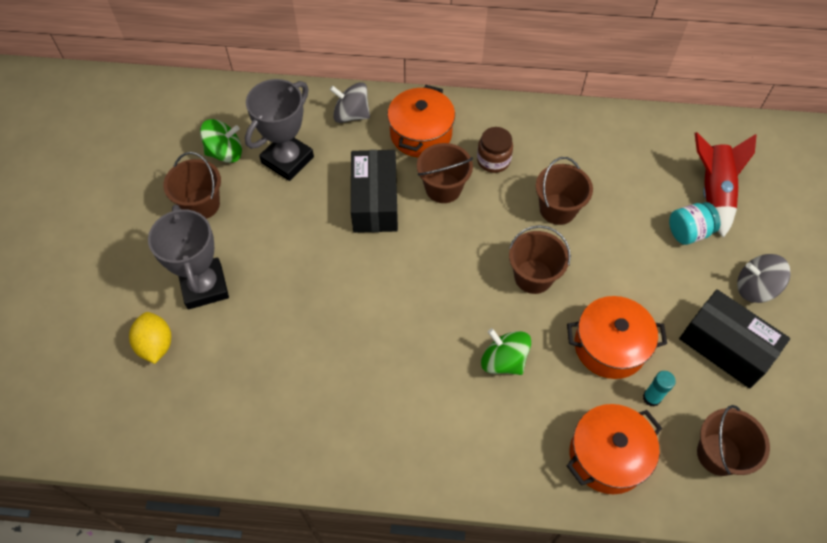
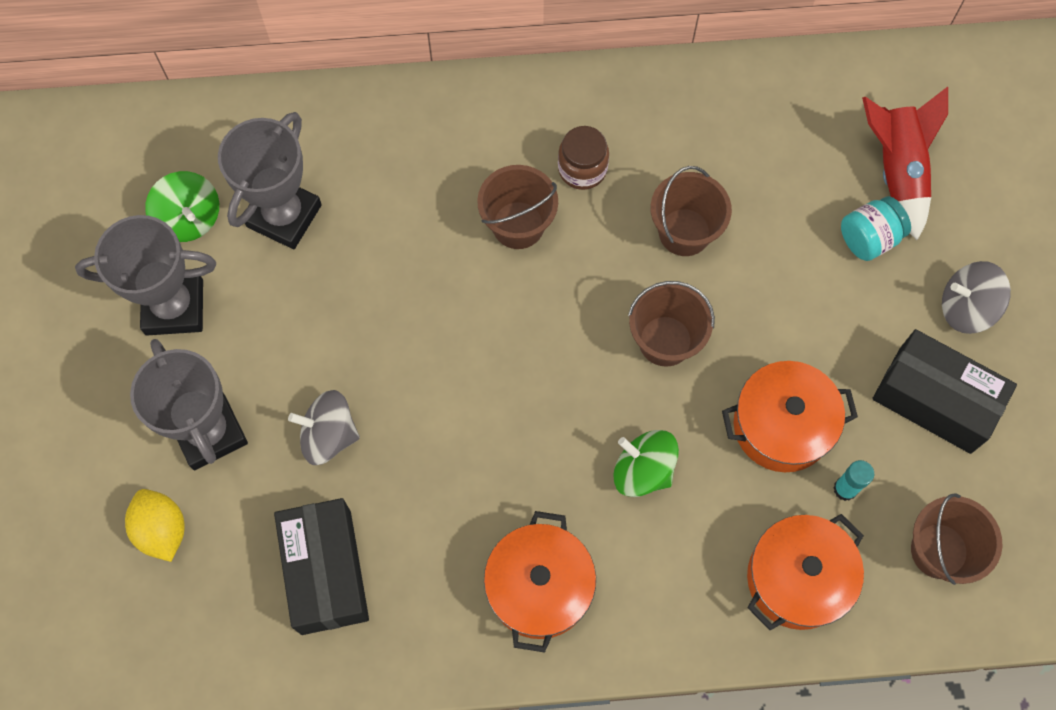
camera: 10 degrees left, 10 degrees up
(201, 204) = (174, 307): brown bucket -> grey trophy
(225, 153) = (189, 219): green spinning top -> green spinning top turned 75 degrees clockwise
(351, 115) = (363, 127): grey spinning top -> grey spinning top (329, 435)
(375, 201) = (424, 262): black box -> black box (326, 572)
(421, 134) = (470, 143): orange pot -> orange pot (539, 587)

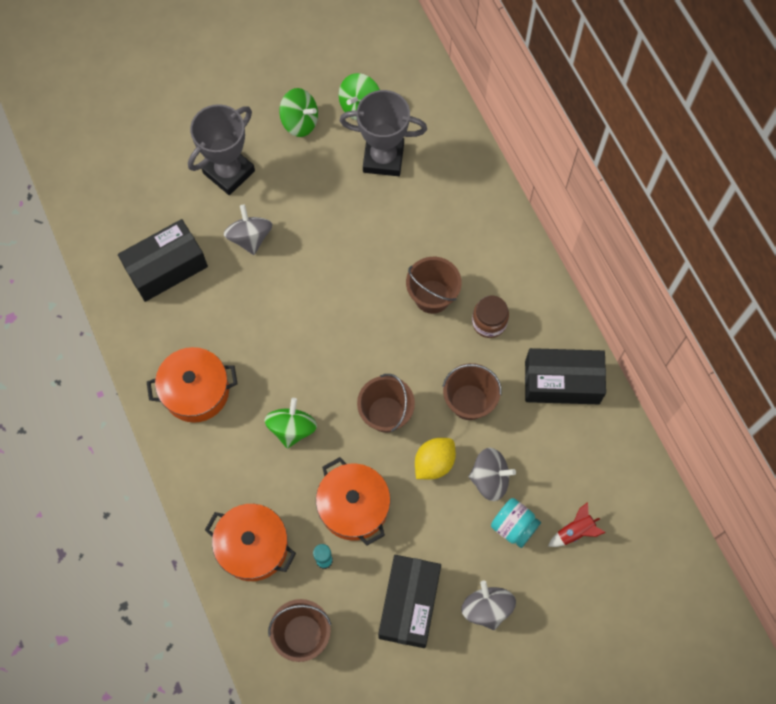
camera: 70 degrees right, 0 degrees up
(162, 530) = (162, 171): yellow lemon -> yellow lemon (434, 463)
(174, 307) = (300, 122): grey trophy -> green spinning top
(696, 114) = (562, 382): none -> black box
(797, 244) = (489, 479): none -> grey spinning top
(897, 171) = (575, 531): red rocket -> red rocket, size x0.54

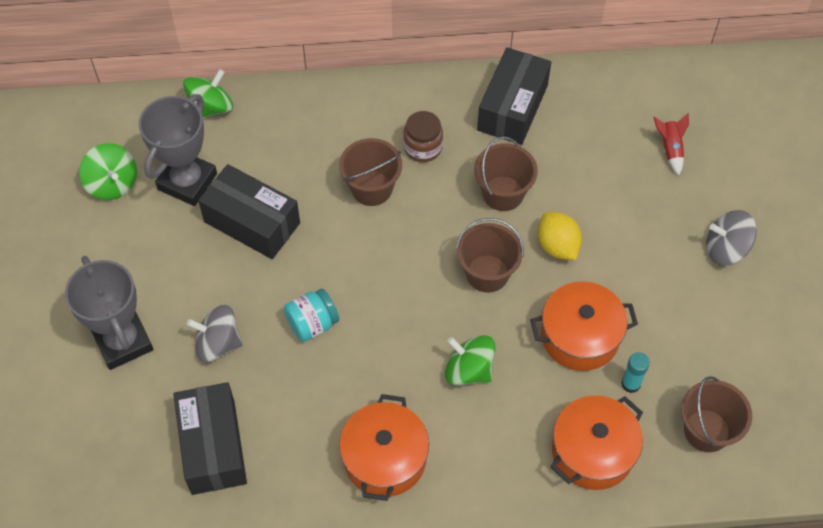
camera: 70 degrees left, 10 degrees down
(300, 122) = (98, 248): green spinning top -> green spinning top (211, 107)
(409, 604) = (702, 317): black box -> black box (252, 222)
(489, 479) = (592, 202): grey spinning top -> none
(513, 526) = (648, 198): turquoise jar -> turquoise jar (312, 324)

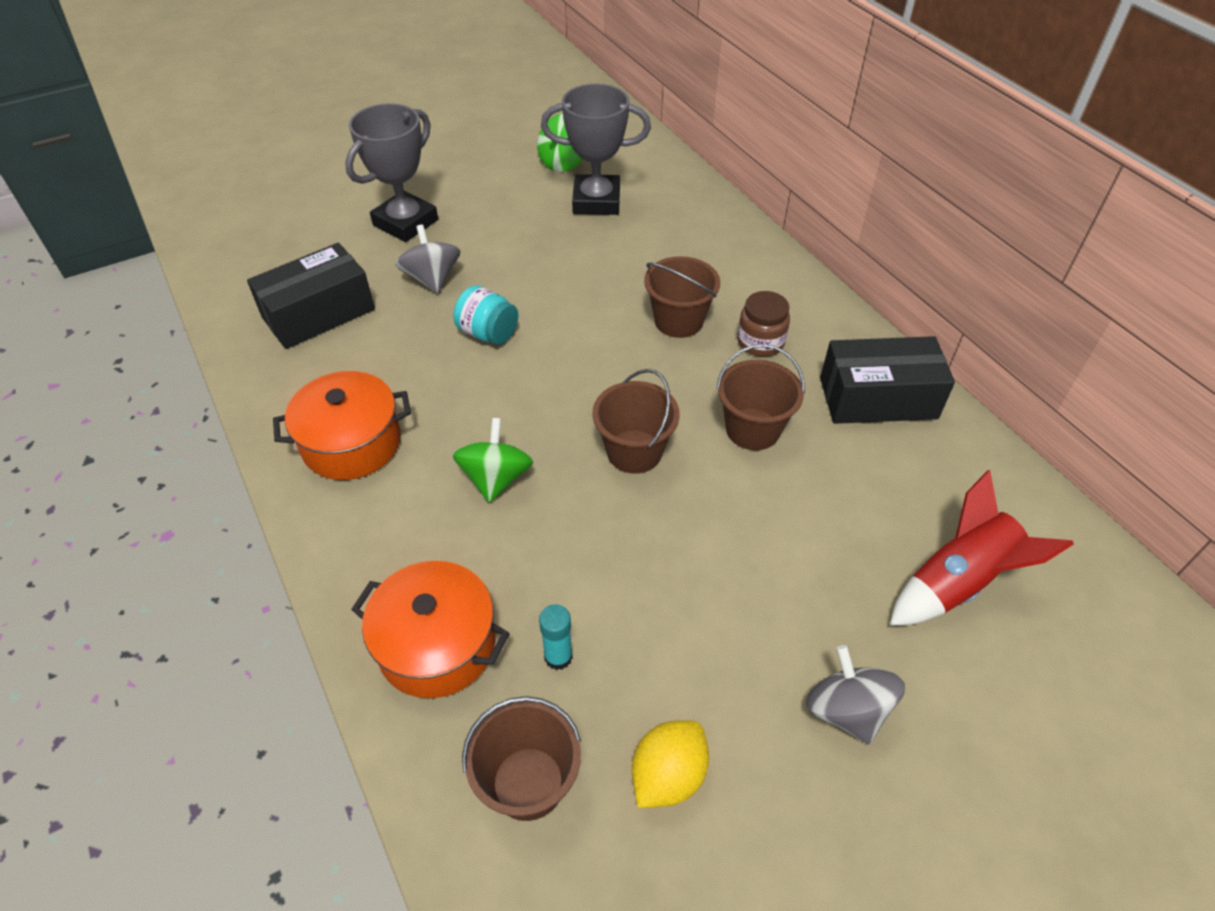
camera: 65 degrees right, 10 degrees down
(211, 107) = (687, 187): green spinning top -> none
(252, 222) = (580, 254): black box -> none
(557, 246) = (716, 506): yellow lemon -> yellow lemon (668, 775)
(580, 336) = (599, 574): orange pot -> none
(670, 149) = (957, 582): red rocket -> red rocket, size x1.87

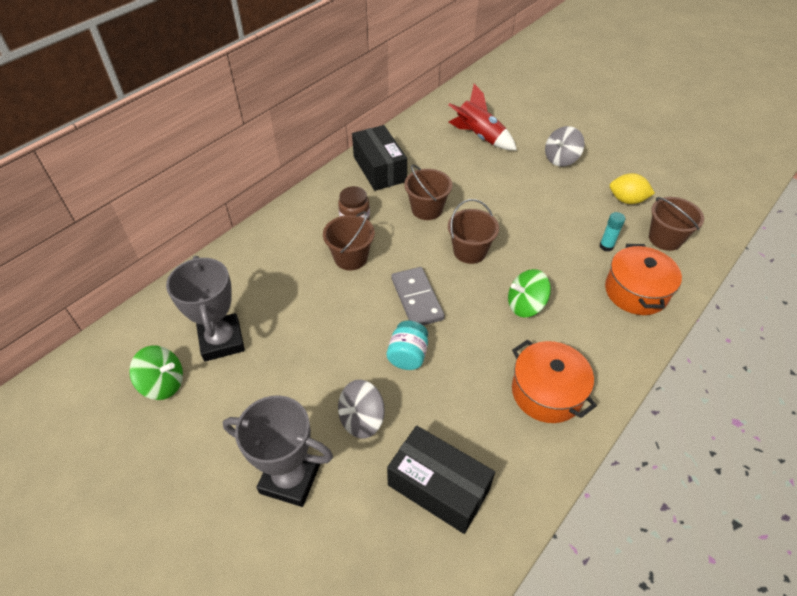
camera: 110 degrees left, 0 degrees up
(572, 365) = (416, 299): none -> grey domino

